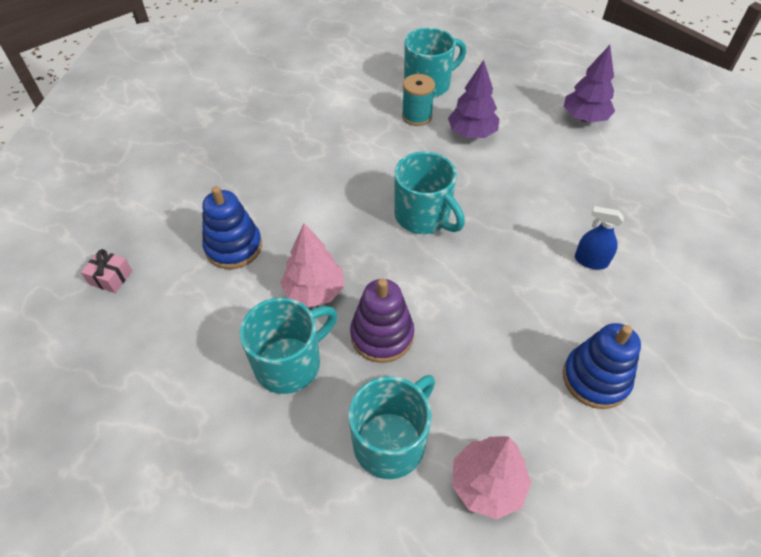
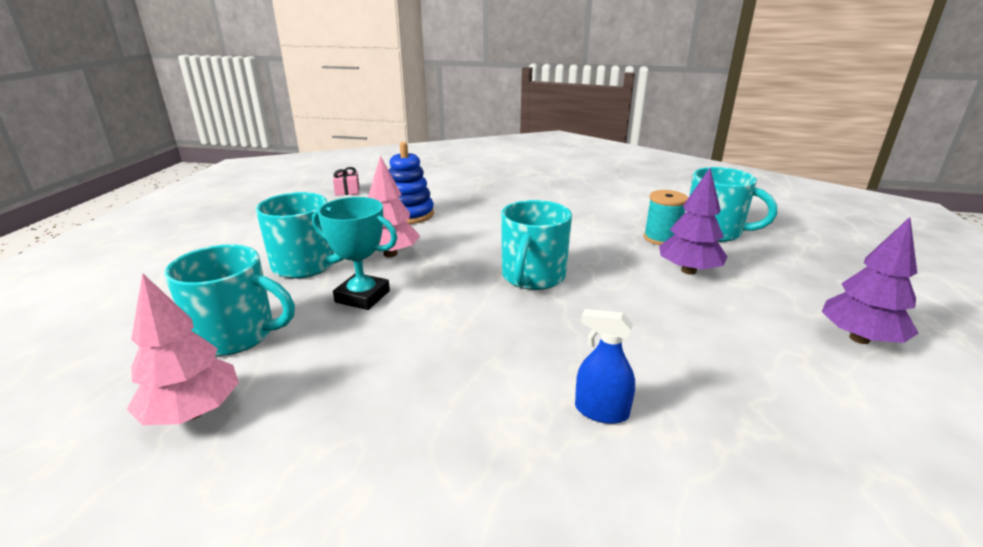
camera: 60 degrees right, 25 degrees down
(382, 335) = (362, 296): purple stacking toy -> turquoise trophy
(591, 261) = (601, 411): blue spray bottle -> blue spray bottle turned 60 degrees counterclockwise
(595, 378) = (391, 470): blue stacking toy -> none

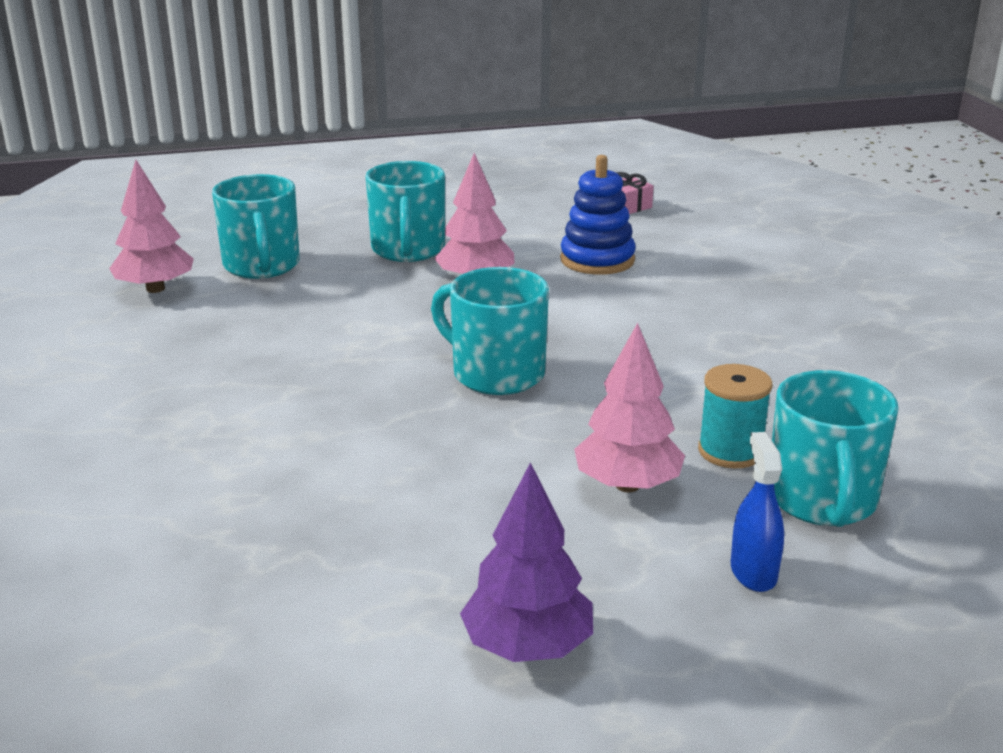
camera: 65 degrees right, 0 degrees up
(362, 296) = (368, 295): turquoise trophy -> none
(532, 277) = (495, 373): turquoise mug -> turquoise mug turned 45 degrees clockwise
(601, 411) = (243, 459): blue spray bottle -> blue spray bottle (753, 572)
(688, 271) = (627, 485): purple tree -> pink tree

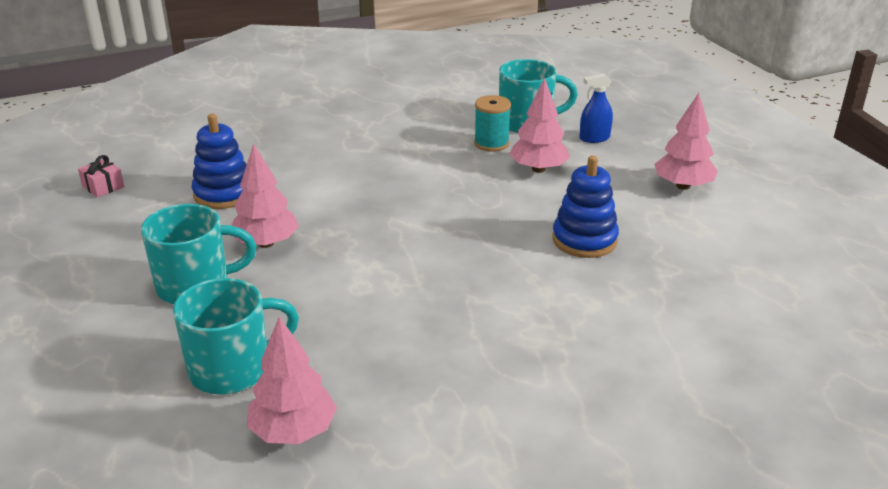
camera: 100 degrees left, 5 degrees up
(385, 492) = (584, 240): none -> blue stacking toy
(495, 373) = (424, 219): turquoise mug -> none
(527, 647) = (683, 186): purple tree -> pink tree

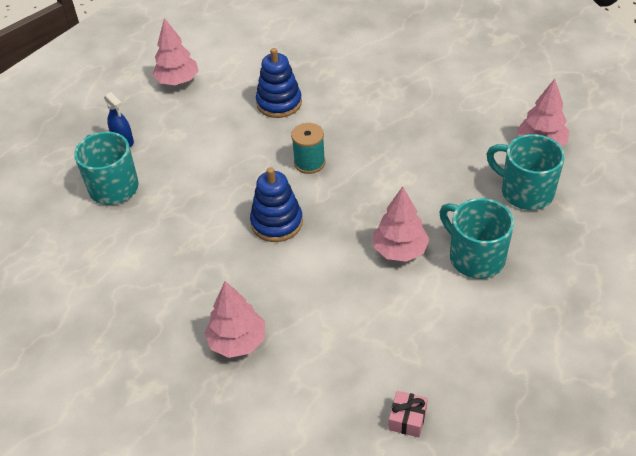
camera: 115 degrees left, 15 degrees up
(224, 194) = (355, 319): blue stacking toy -> blue stacking toy (277, 222)
(491, 143) = (165, 194): turquoise spool -> turquoise spool (309, 163)
(538, 169) = (194, 153): pink tree -> pink tree (237, 341)

